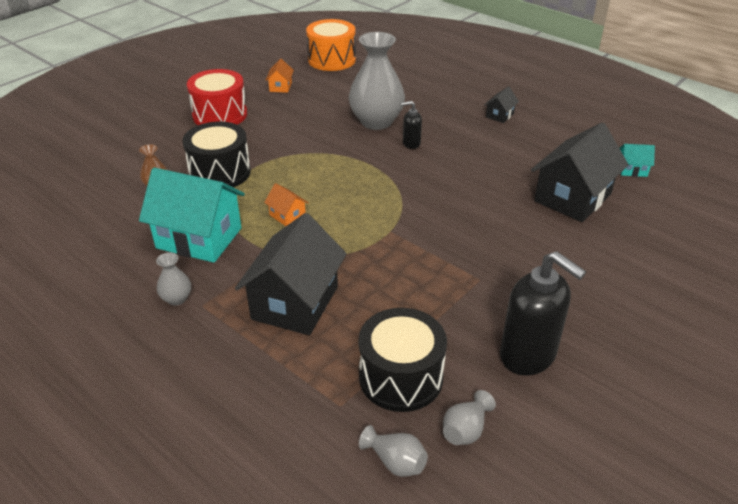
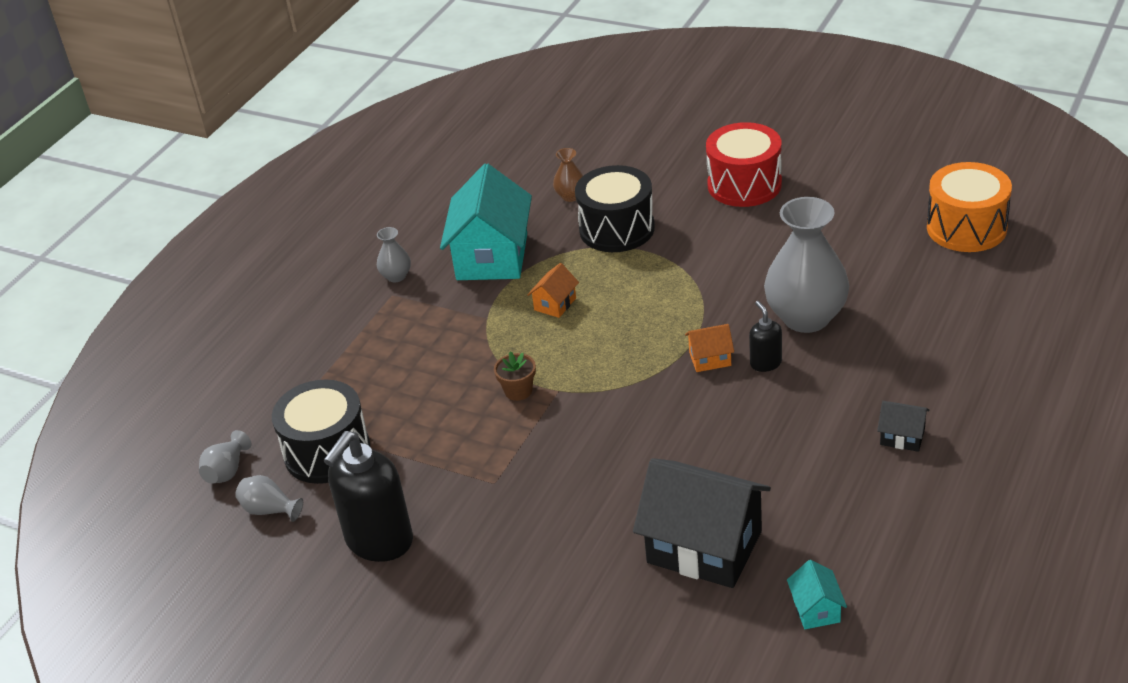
camera: 80 degrees right, 0 degrees up
(280, 87) = (849, 208): orange house -> orange house (710, 359)
(295, 303) = (413, 353): black house -> none
(380, 250) = (518, 391): none -> brown flower pot

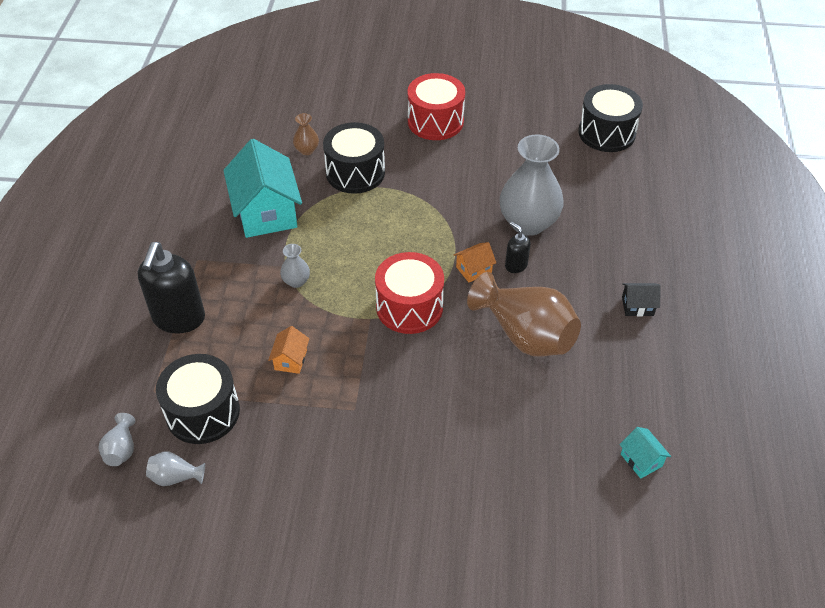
camera: 25 degrees left, 10 degrees up
(379, 541) = (282, 484): black soap dispenser -> black soap dispenser (179, 319)
(396, 276) = (193, 242): grey vase -> grey vase (296, 281)
(518, 391) = (338, 325): brown flower pot -> none
(555, 304) = (335, 244): orange house -> orange house (290, 360)
(611, 386) = (409, 307): none -> red drum
(704, 547) = (539, 428): black house -> none
(738, 442) = (525, 335): none -> brown vase
(966, 228) = (606, 133): orange drum -> black drum

